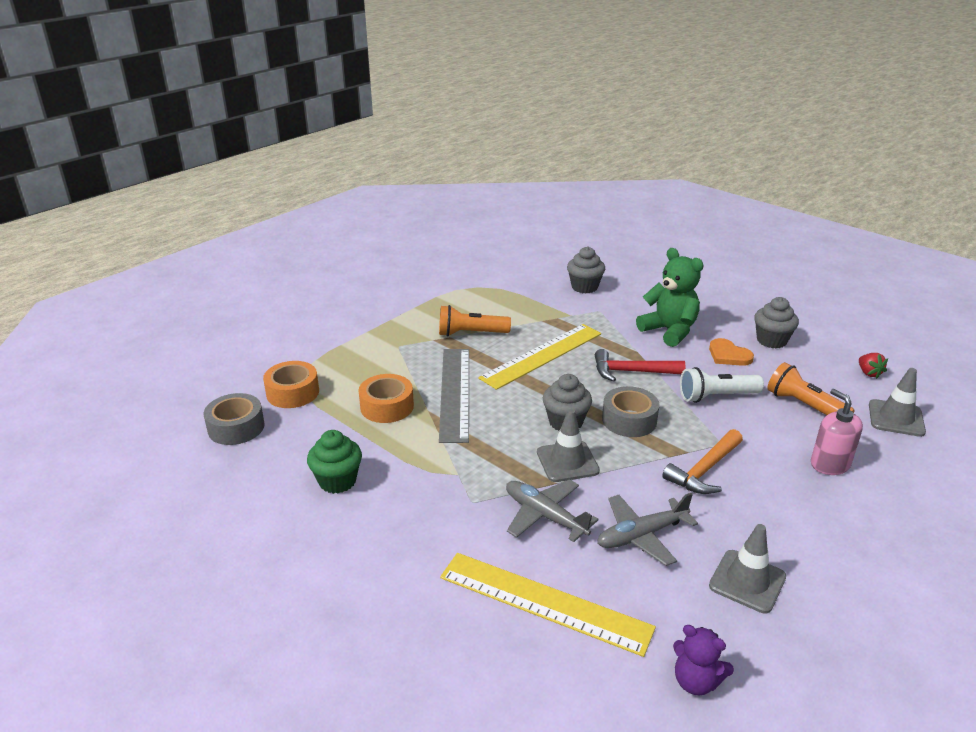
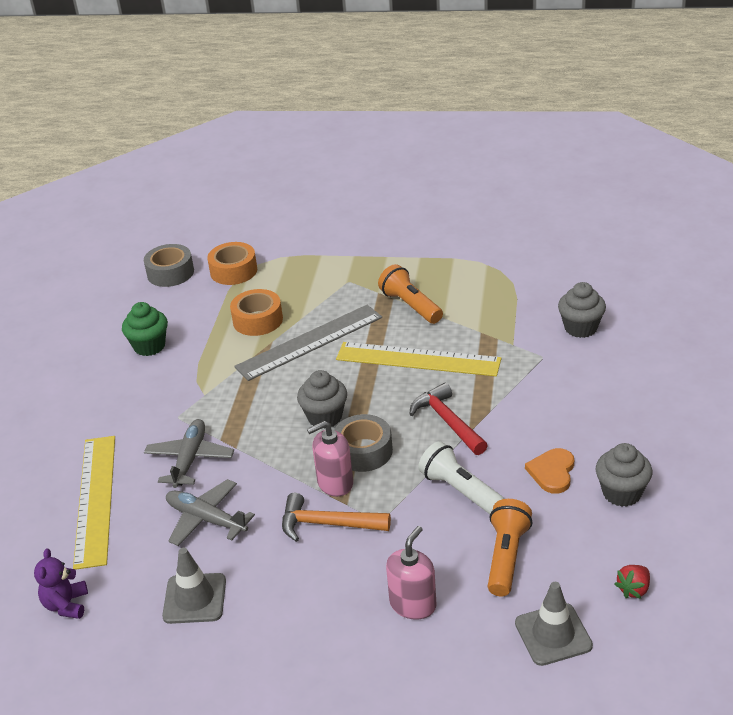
camera: 60 degrees right, 5 degrees up
(567, 462) = (269, 442): grey traffic cone -> none
(656, 448) = (335, 483): none -> pink soap dispenser
(669, 331) = (555, 416): green teddy bear -> none

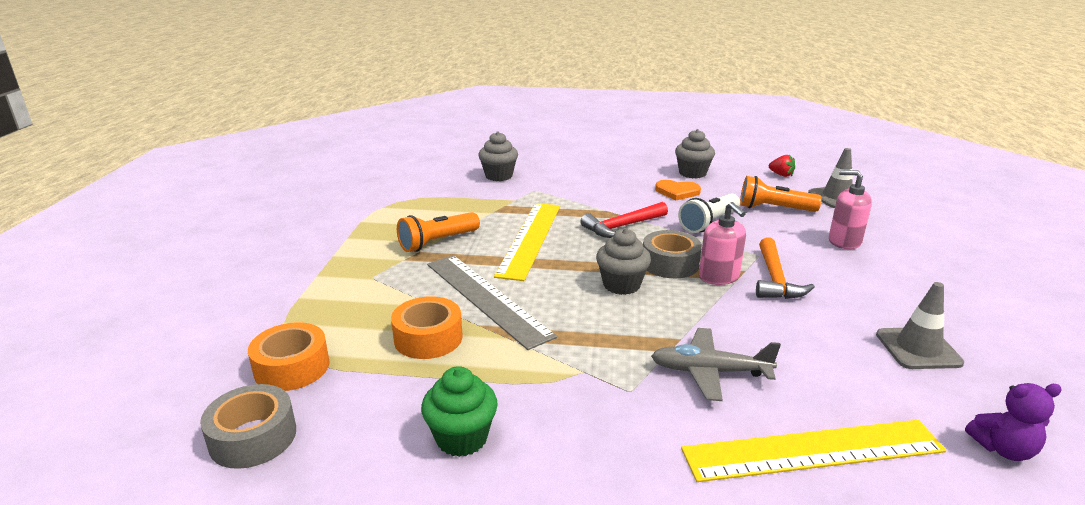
camera: 95 degrees left, 10 degrees down
(206, 519) = (803, 351): grey plane -> none

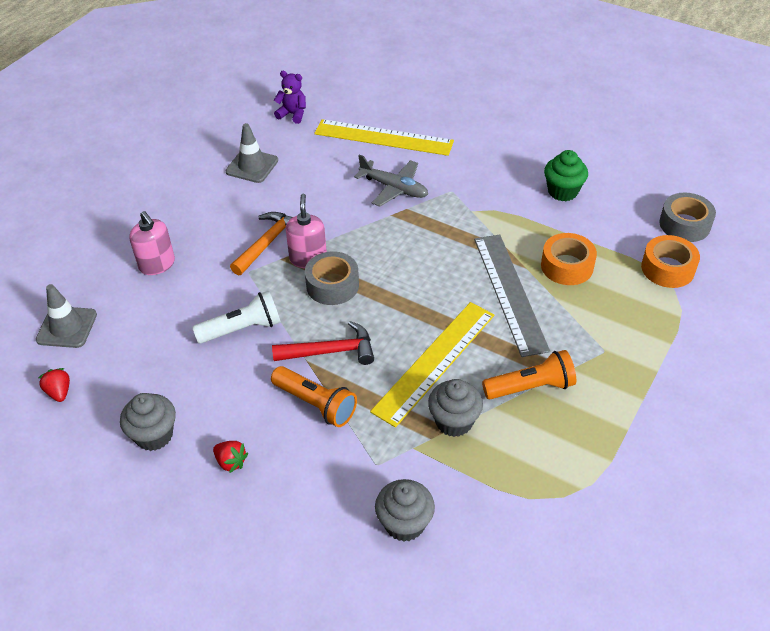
camera: 155 degrees left, 20 degrees up
(621, 285) = (392, 274): grey cupcake -> grey cupcake (454, 421)
(630, 174) = (231, 462): none -> red strawberry
(677, 192) = (215, 398): orange heart -> none
(774, 209) = (154, 330): orange flashlight -> orange flashlight (316, 404)

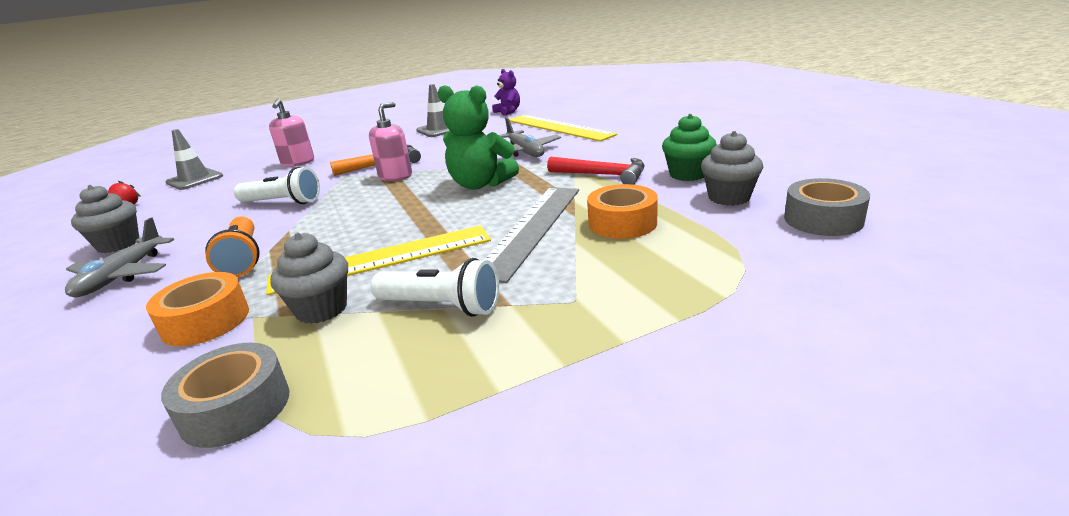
camera: 35 degrees right, 20 degrees down
(231, 462) = (121, 276): red strawberry -> grey plane
(330, 351) = (314, 230): red hammer -> red hammer (602, 175)
(332, 285) = (386, 193): grey tape -> grey tape (235, 408)
(404, 523) = (129, 379): grey cupcake -> grey cupcake (729, 197)
(407, 249) = (480, 184): none -> green teddy bear
(531, 387) = (441, 306): orange flashlight -> white flashlight
(667, 268) = (755, 250): orange tape -> orange tape (205, 321)

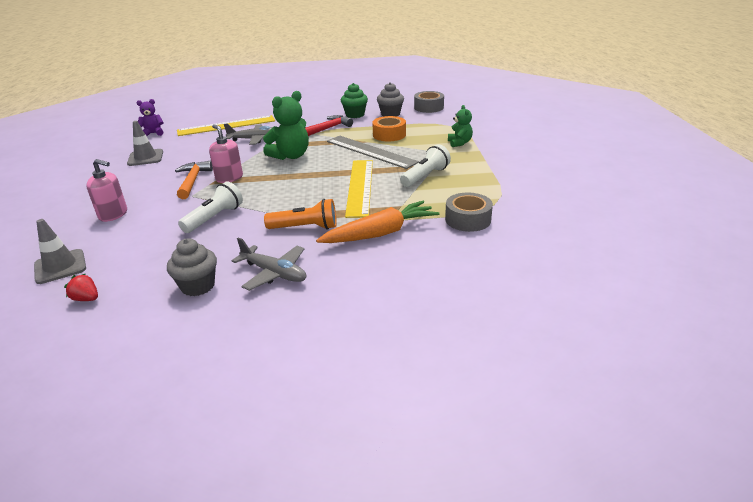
camera: 70 degrees left, 5 degrees up
(205, 321) = (380, 233): orange tape -> orange carrot
(321, 309) = (400, 202): grey cupcake -> none
(646, 304) = (459, 143): none -> green teddy bear

